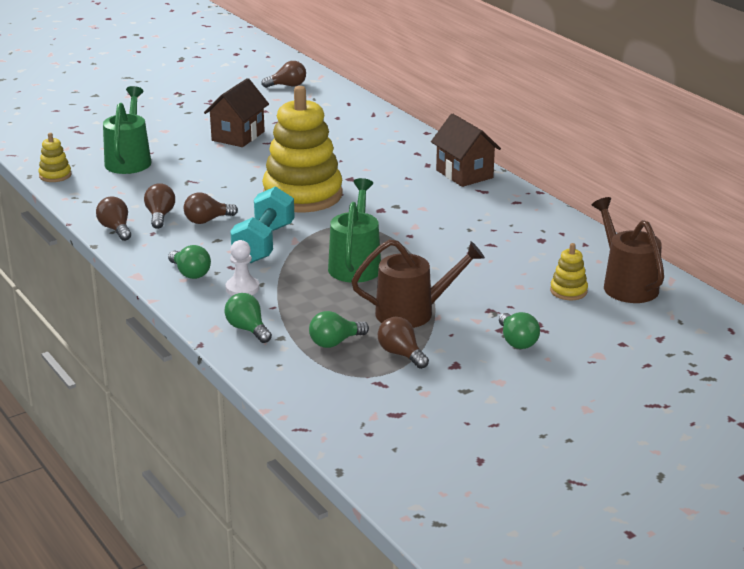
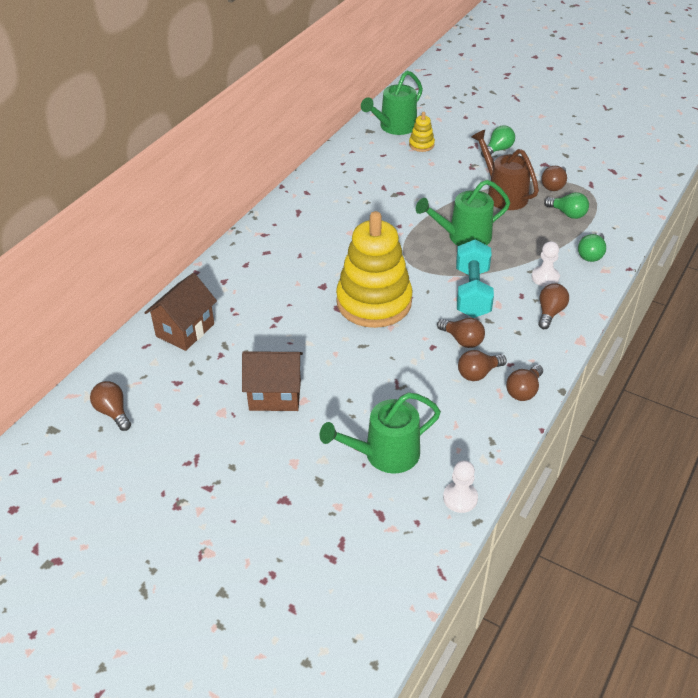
camera: 115 degrees left, 15 degrees up
(55, 175) = (460, 498): yellow stacking toy -> white pawn
(190, 273) = (550, 312): green light bulb -> brown light bulb
(264, 243) = (472, 292): turquoise dumbbell -> turquoise dumbbell turned 75 degrees counterclockwise
(464, 174) = (273, 228): brown house -> brown house (185, 330)
(626, 284) = (394, 127): brown watering can -> green watering can

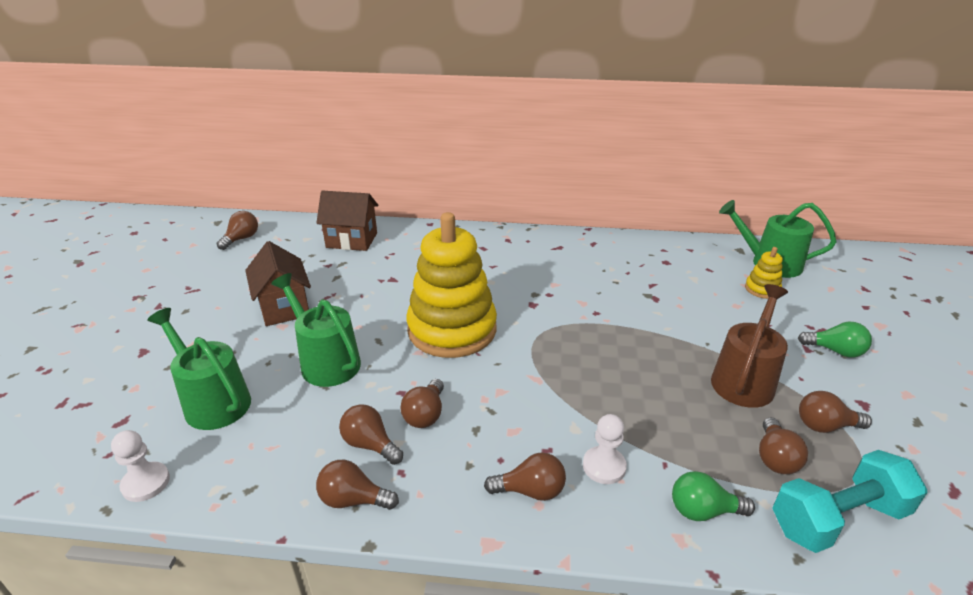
camera: 65 degrees right, 10 degrees down
(463, 237) = (622, 366): green watering can -> green watering can (325, 361)
(472, 292) = (520, 401): turquoise dumbbell -> turquoise dumbbell (837, 519)
(567, 214) = (775, 458): green light bulb -> brown light bulb

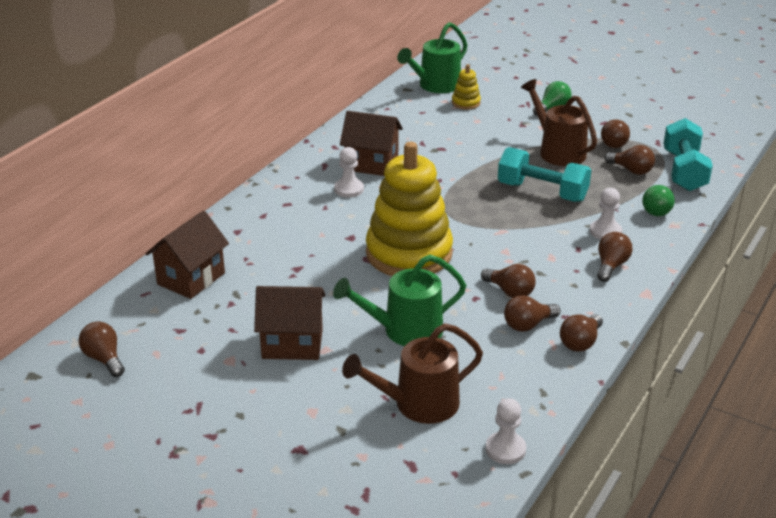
camera: 65 degrees left, 0 degrees up
(212, 401) = (418, 404): green watering can -> brown watering can
(531, 269) = (349, 189): none -> white pawn
(584, 268) = (371, 164): none -> brown house
(642, 389) = (542, 192): none -> turquoise dumbbell

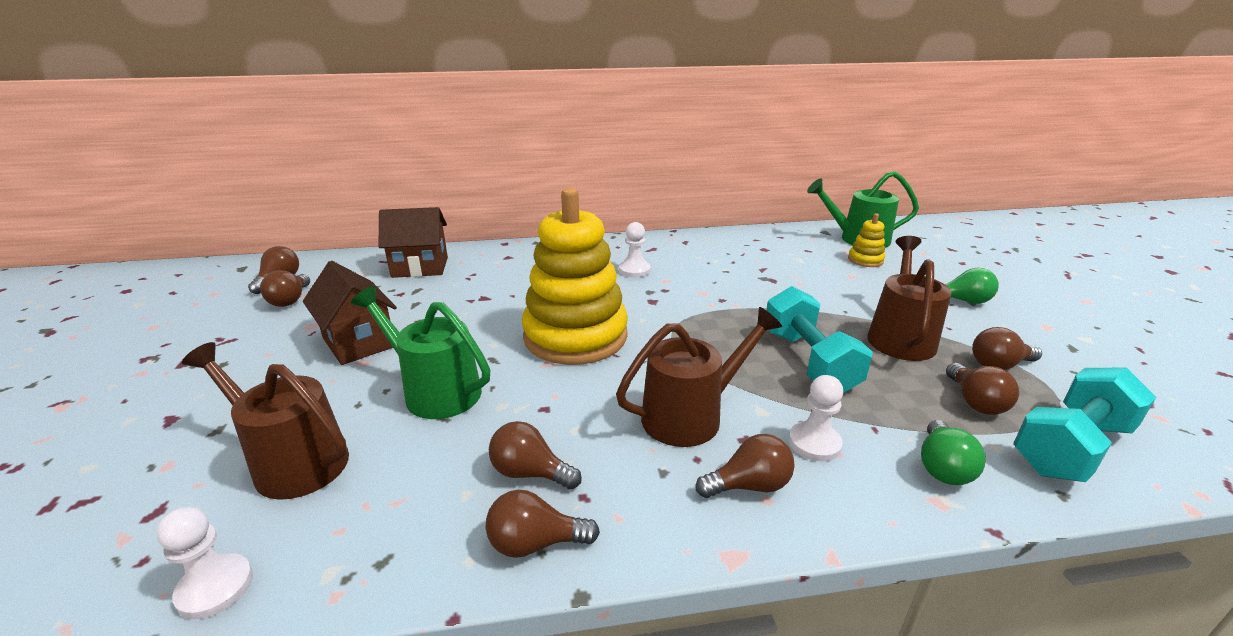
camera: 50 degrees right, 5 degrees down
(371, 164) = (688, 263): brown house -> none
(510, 292) = (584, 427): brown light bulb -> brown light bulb (290, 300)
(541, 254) = (691, 415): none -> brown watering can
(658, 210) = (942, 467): green light bulb -> green light bulb turned 60 degrees counterclockwise

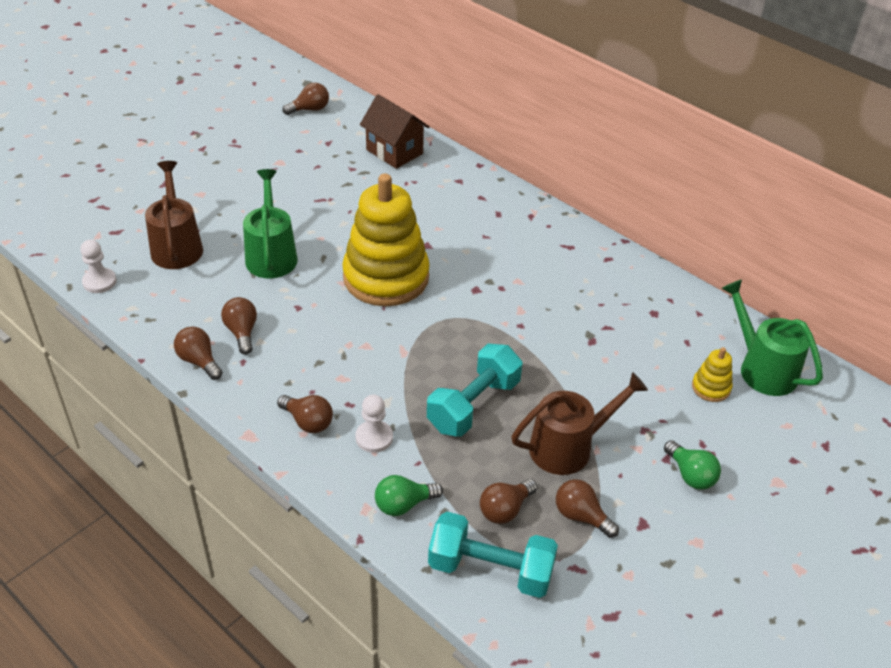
camera: 50 degrees right, 15 degrees up
(290, 300) = (295, 132): brown light bulb -> none
(359, 342) = (284, 193): brown house -> none
(634, 270) = (515, 256): white pawn -> none
(691, 415) = (350, 372): brown watering can -> none

